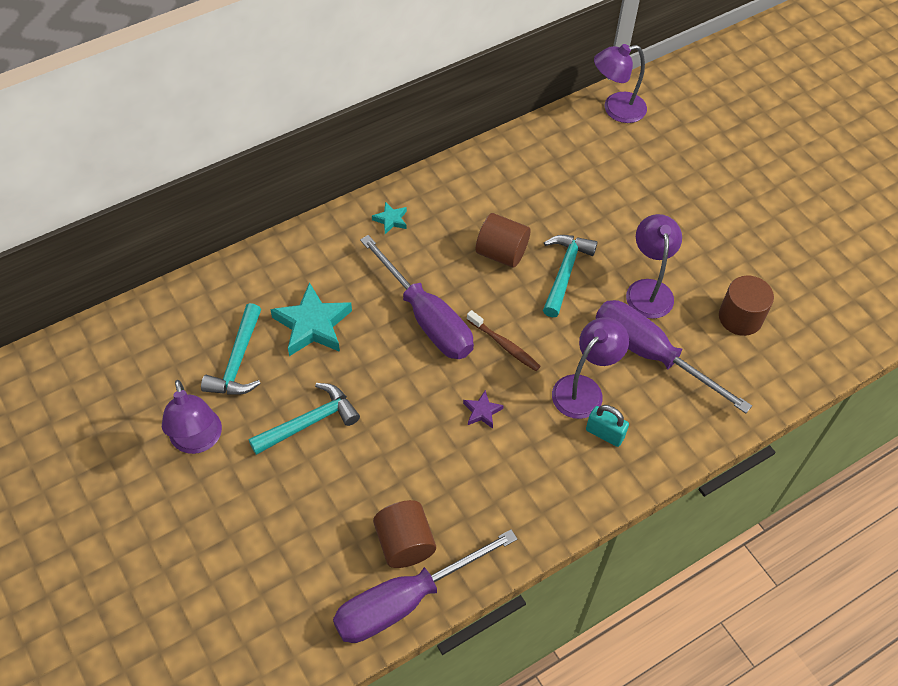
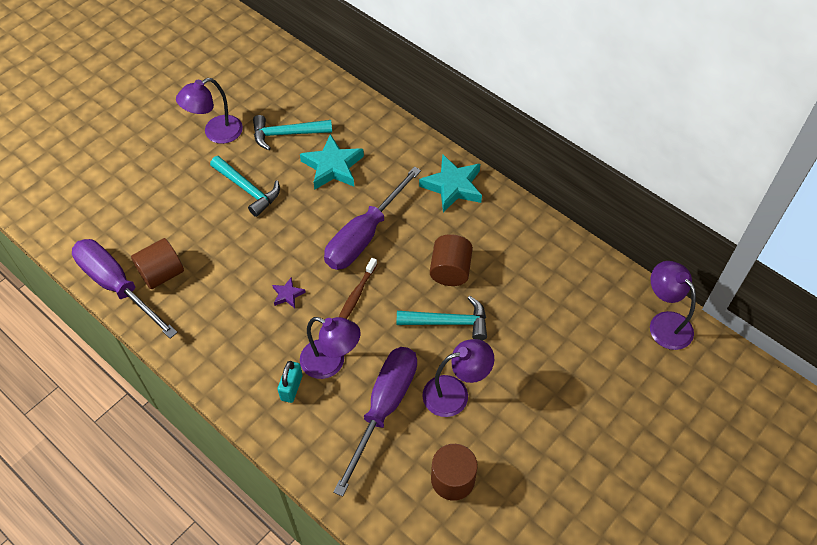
camera: 75 degrees right, 0 degrees up
(391, 220) = (453, 186): turquoise star -> turquoise star, size x2.07

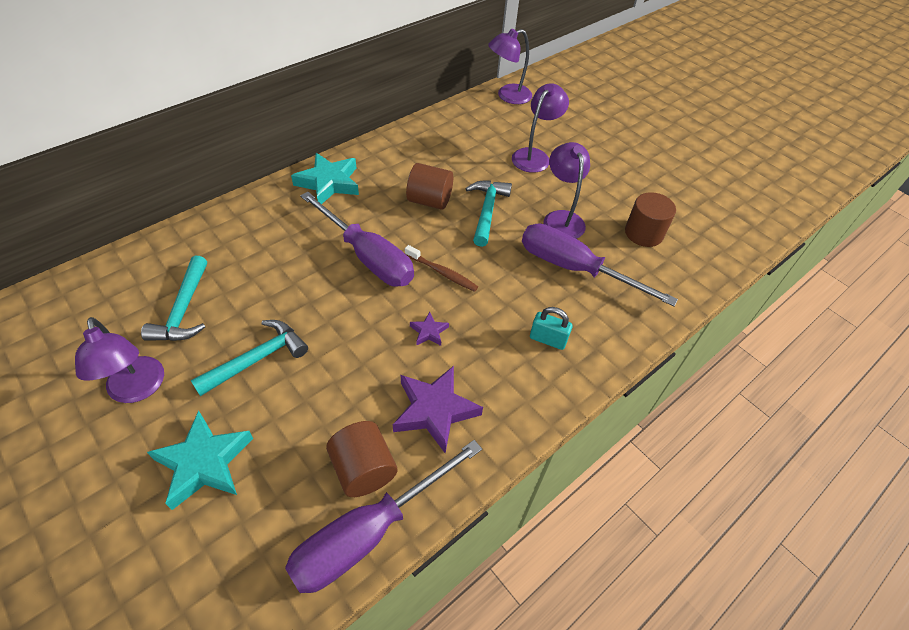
camera: 85 degrees left, 5 degrees down
(212, 310) = (435, 410): none -> purple star
(331, 363) = (521, 303): purple lamp -> purple lamp (534, 156)
(333, 166) = (259, 271): turquoise star -> turquoise star (204, 463)

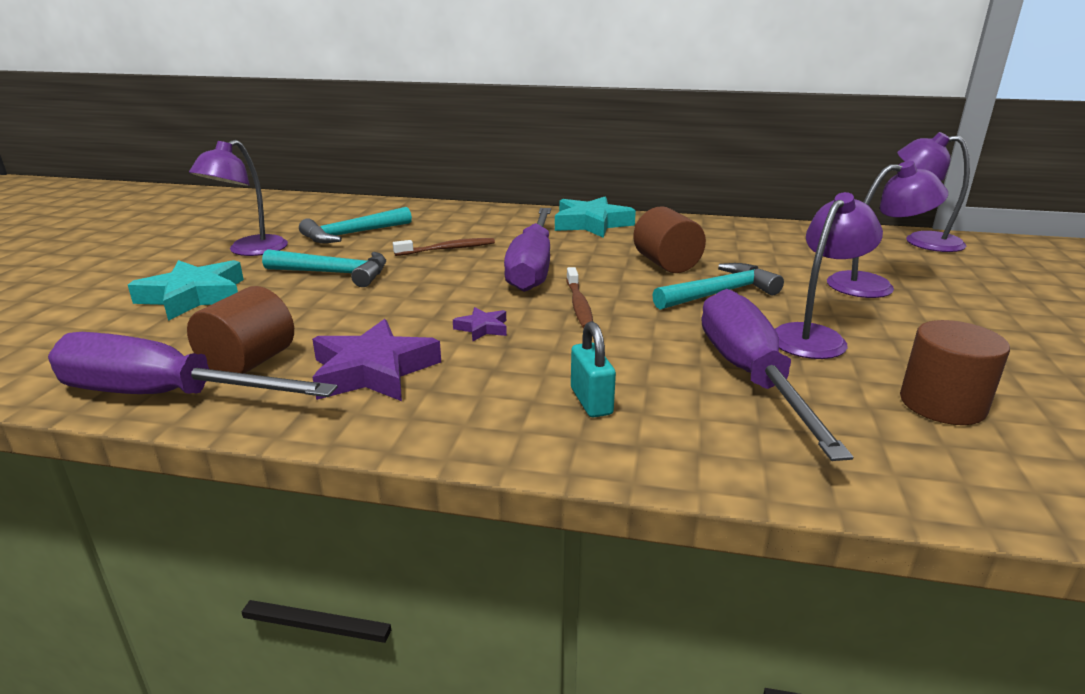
camera: 55 degrees right, 25 degrees down
(285, 276) = (447, 249): none -> brown toothbrush

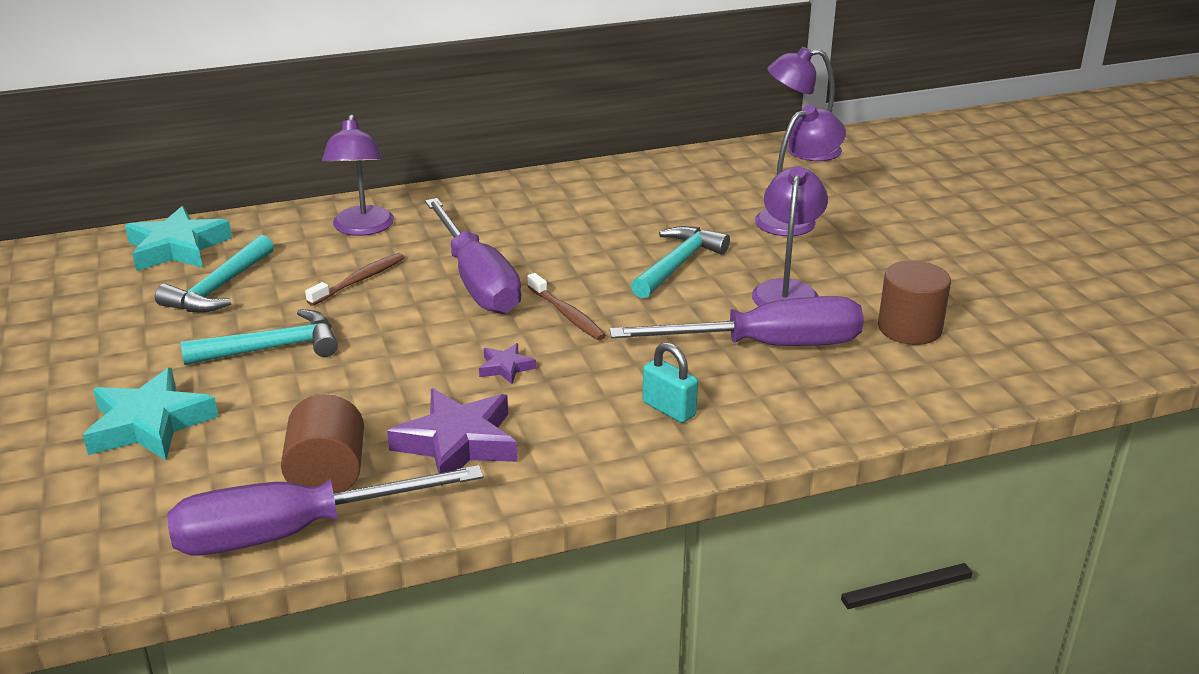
camera: 30 degrees left, 5 degrees up
(249, 251) = (122, 346): purple lamp -> purple lamp (362, 228)
(591, 224) = (477, 202): turquoise star -> turquoise star (177, 248)
(666, 264) = (602, 241): brown cylinder -> none
(750, 376) = (766, 346): purple screwdriver -> purple screwdriver turned 120 degrees clockwise

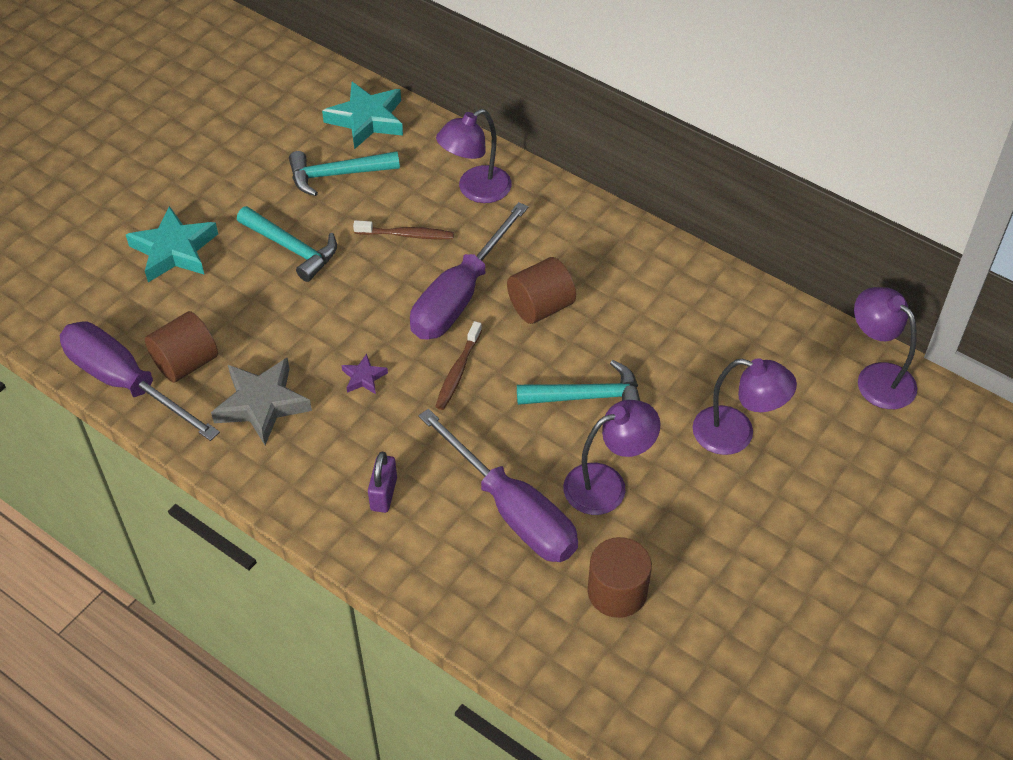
camera: 55 degrees right, 20 degrees up
(458, 443) = (262, 404): purple star -> grey star
(547, 248) = (540, 307): none -> brown cylinder
(669, 409) = (383, 494): turquoise padlock -> purple padlock

